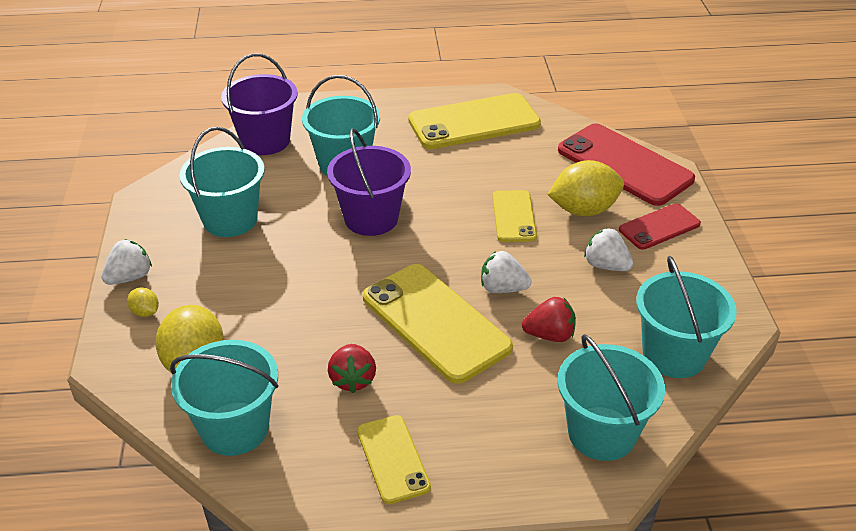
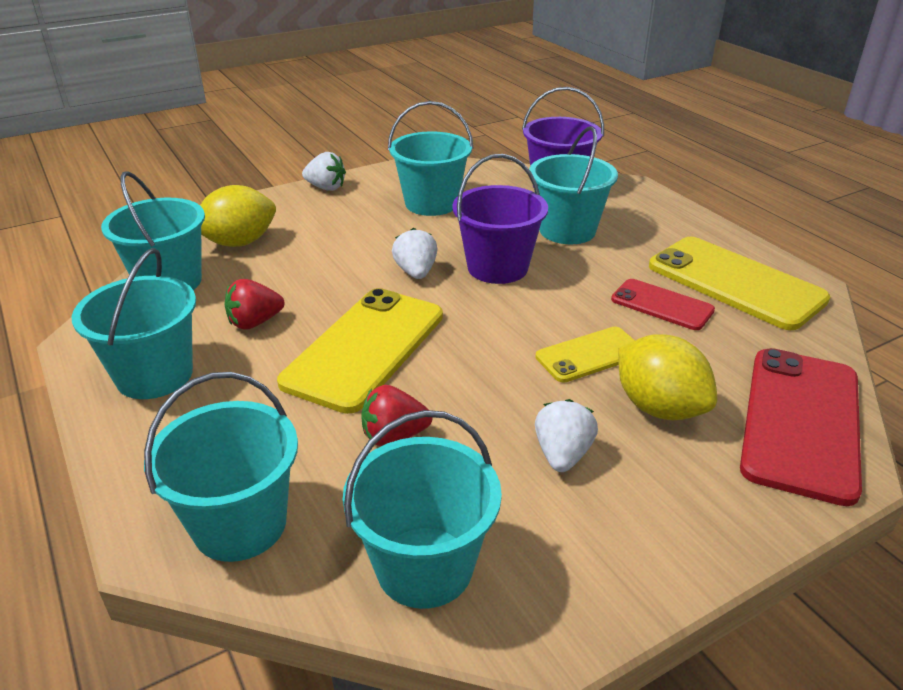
camera: 65 degrees right, 5 degrees down
(145, 312) = (289, 205): yellow lemon -> none
(393, 459) = (154, 375): yellow phone -> turquoise bucket
(502, 288) = (452, 379): white strawberry -> white strawberry (416, 272)
(550, 335) = (394, 436): red strawberry -> red strawberry turned 105 degrees clockwise
(659, 227) = (695, 490): red phone -> red phone (662, 305)

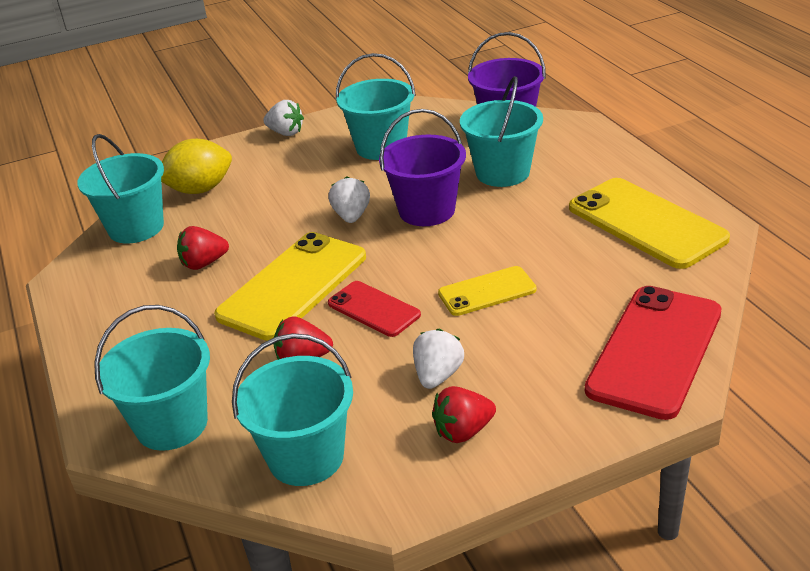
camera: 10 degrees right, 0 degrees up
(154, 375) = (117, 309): turquoise bucket -> none
(614, 526) = (463, 431): none -> red strawberry
(659, 407) = (533, 337): yellow lemon -> none
(662, 305) = (568, 245): red phone -> red phone (373, 309)

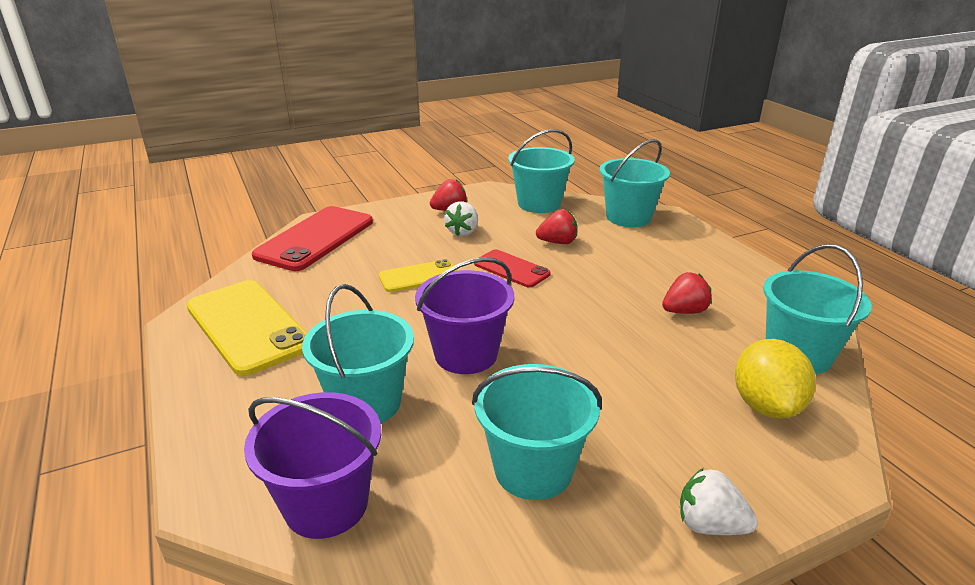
camera: 175 degrees right, 5 degrees down
(200, 189) = (766, 405): yellow lemon -> yellow lemon turned 60 degrees counterclockwise
(293, 286) = (586, 288): yellow phone -> none
(351, 216) = (550, 353): white strawberry -> none

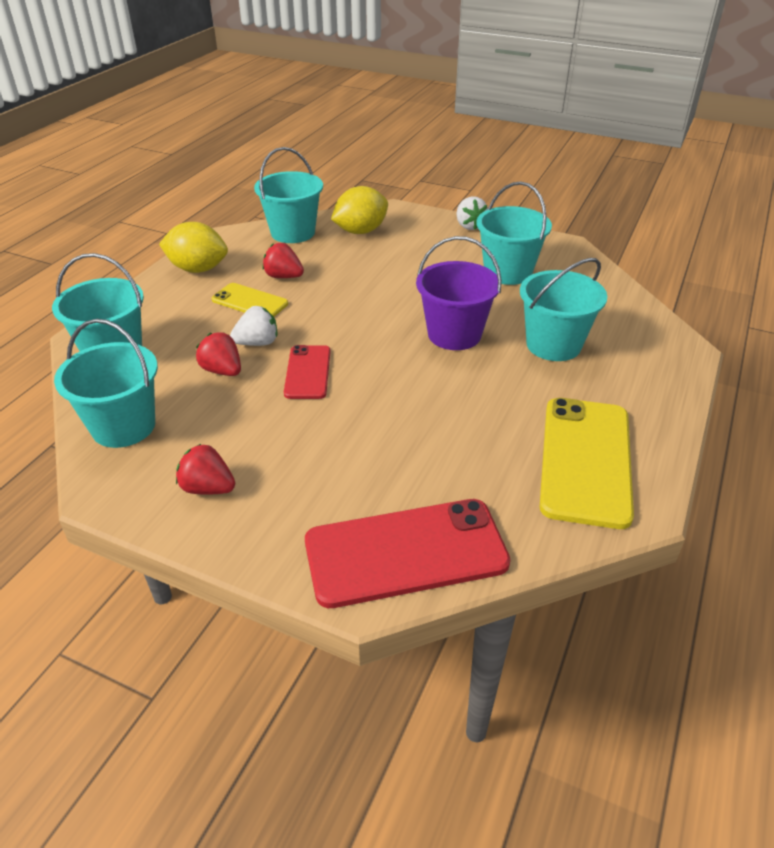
camera: 130 degrees left, 10 degrees up
(326, 504) = (624, 314): purple bucket -> none
(419, 276) = (386, 416): yellow phone -> yellow phone (250, 302)
(463, 232) = (261, 442): white strawberry -> white strawberry (257, 343)
(742, 276) = (198, 269): none -> yellow lemon

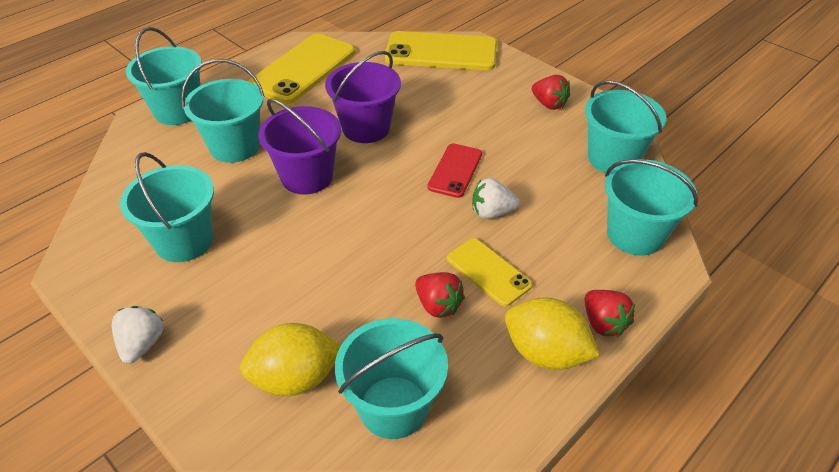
camera: 160 degrees left, 5 degrees up
(222, 371) = (529, 190): red strawberry -> red strawberry (603, 323)
(405, 552) = (441, 52): red phone -> yellow phone
(433, 396) = (366, 128): none -> purple bucket
(660, 366) = (178, 111): none -> turquoise bucket

